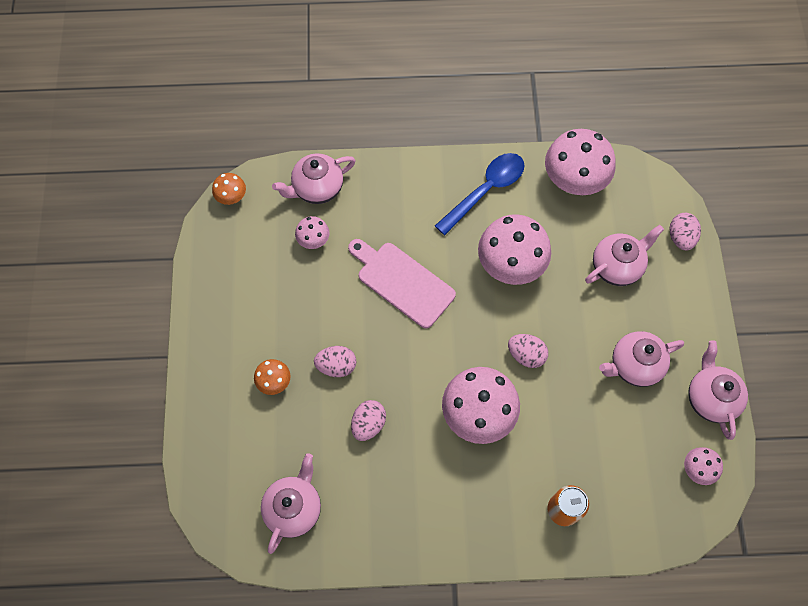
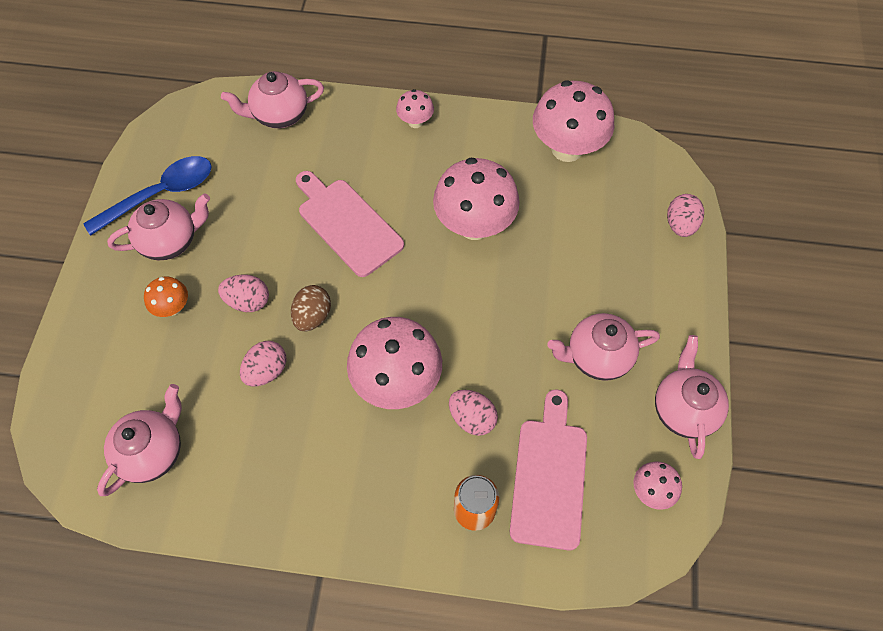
camera: 10 degrees right, 5 degrees down
(232, 197) = (185, 111): orange mushroom -> none
(314, 241) = (260, 167): pink mushroom -> pink mushroom (415, 122)
(394, 370) = (313, 316): none -> brown egg
(485, 191) = (465, 144): blue spoon -> blue spoon (160, 194)
(526, 355) = (470, 324): pink egg -> pink egg (472, 418)
(616, 472) = (549, 476): none -> pink cutting board
(617, 266) = (598, 244): pink teapot -> pink teapot (170, 241)

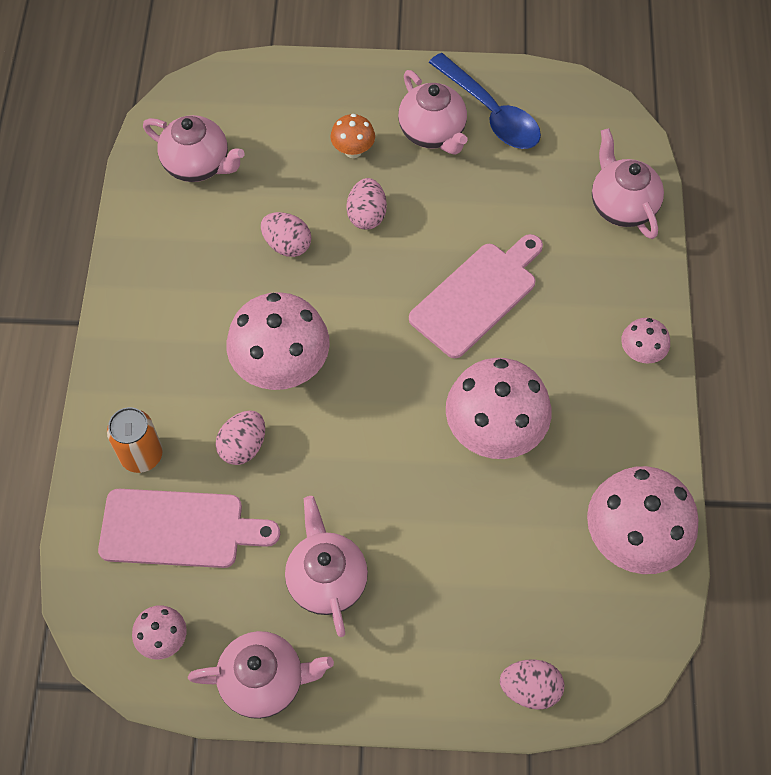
camera: 85 degrees right, 0 degrees up
(313, 316) = (354, 278): brown egg -> none

